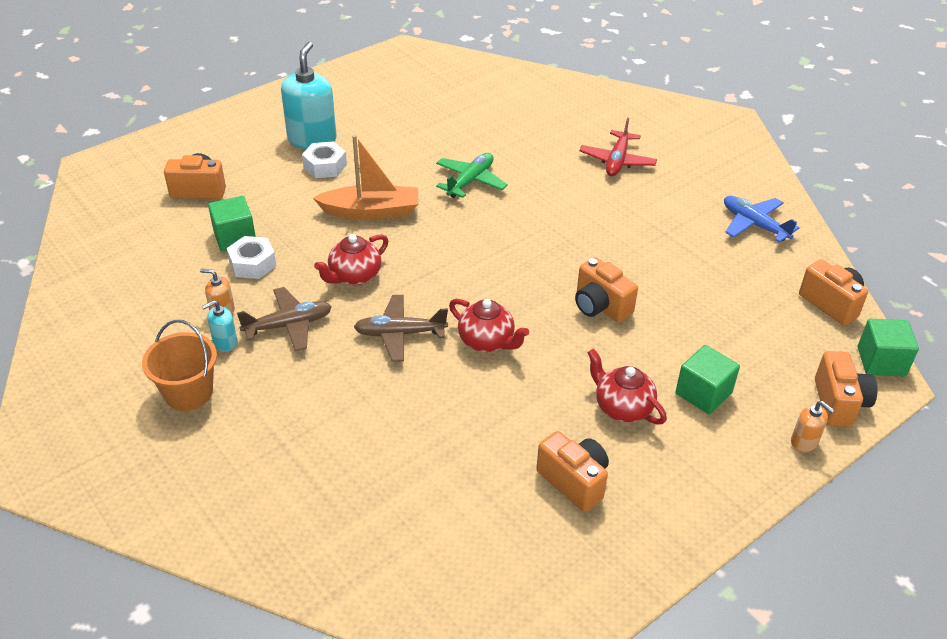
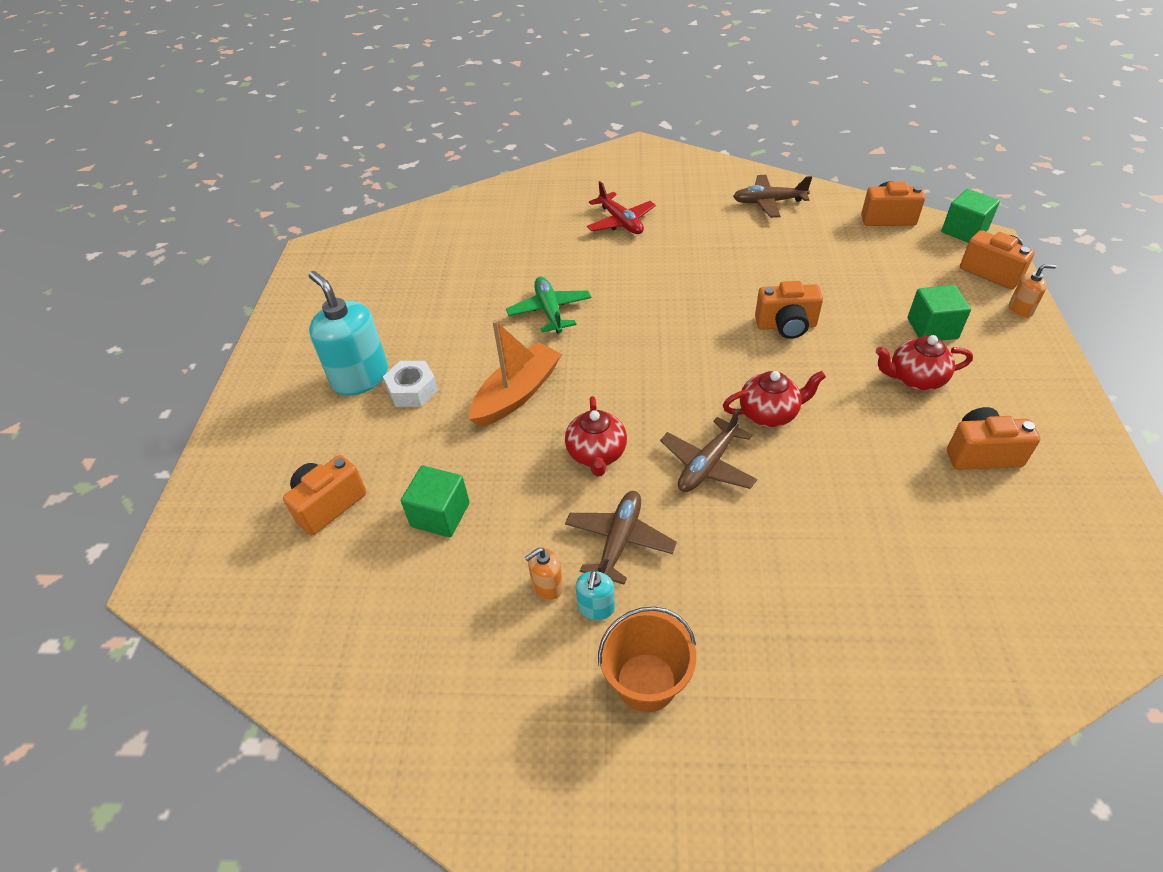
camera: 45 degrees left, 5 degrees up
(252, 264) = (497, 521): white nut -> none
(754, 225) = (768, 202): blue plane -> brown plane

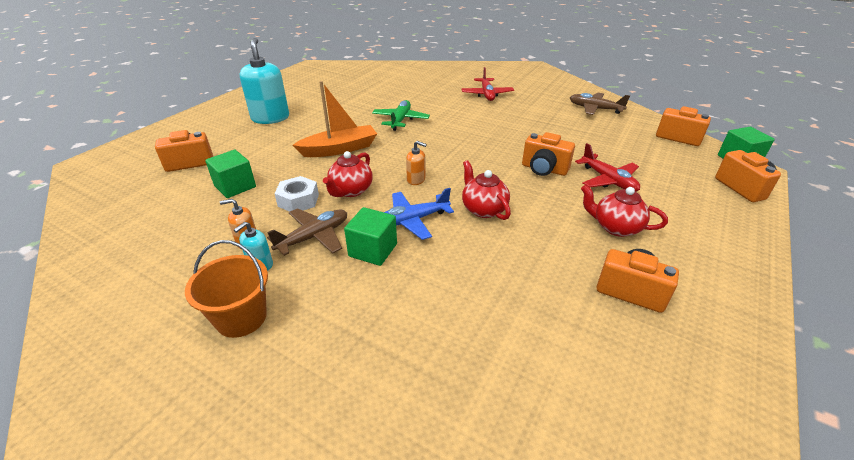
camera: 25 degrees right, 10 degrees down
(412, 390) = (288, 130): white nut -> white nut (298, 200)
(707, 465) = (412, 220): brown plane -> blue plane
(769, 414) = (483, 209): red teapot -> red teapot turned 135 degrees counterclockwise
(862, 314) = (608, 180): none -> red plane
(932, 328) = (658, 204): green cube -> green cube (373, 250)
(1020, 310) = (750, 216): orange soap dispenser -> orange soap dispenser (416, 180)

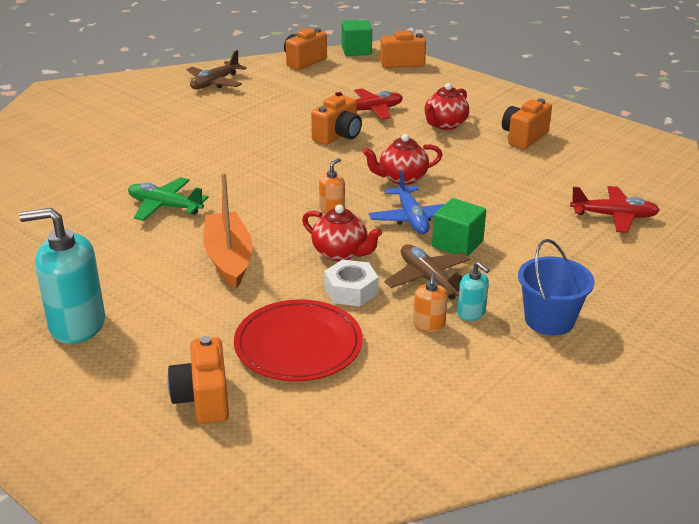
camera: 80 degrees left, 5 degrees down
(235, 186) = (298, 345): green cube -> red plate
(241, 318) = (549, 320): orange bucket -> blue bucket
(487, 94) = (124, 136): red plane -> red plane (614, 216)

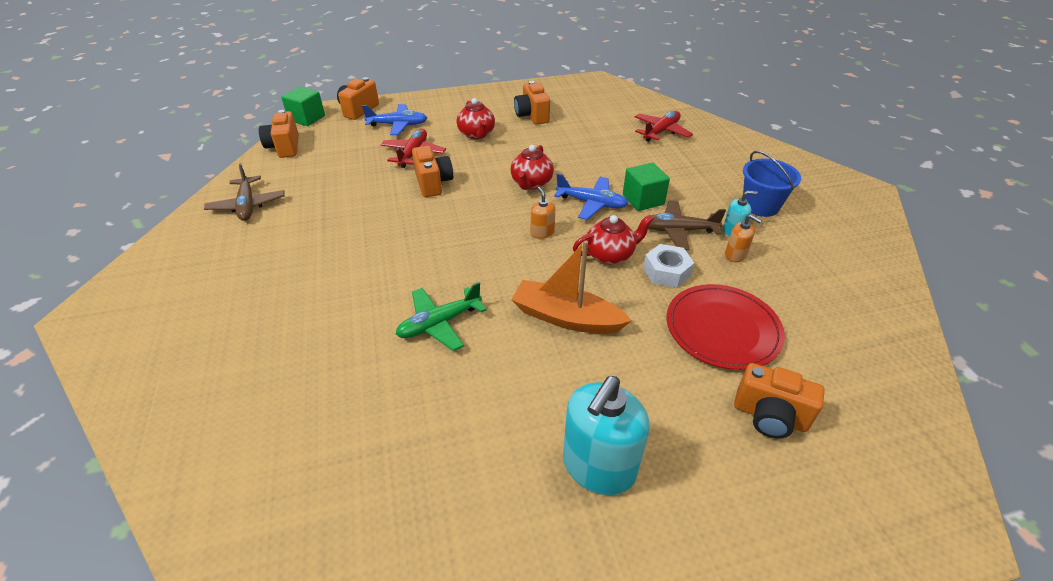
camera: 55 degrees left, 10 degrees up
(404, 87) = (398, 125): none -> blue plane

